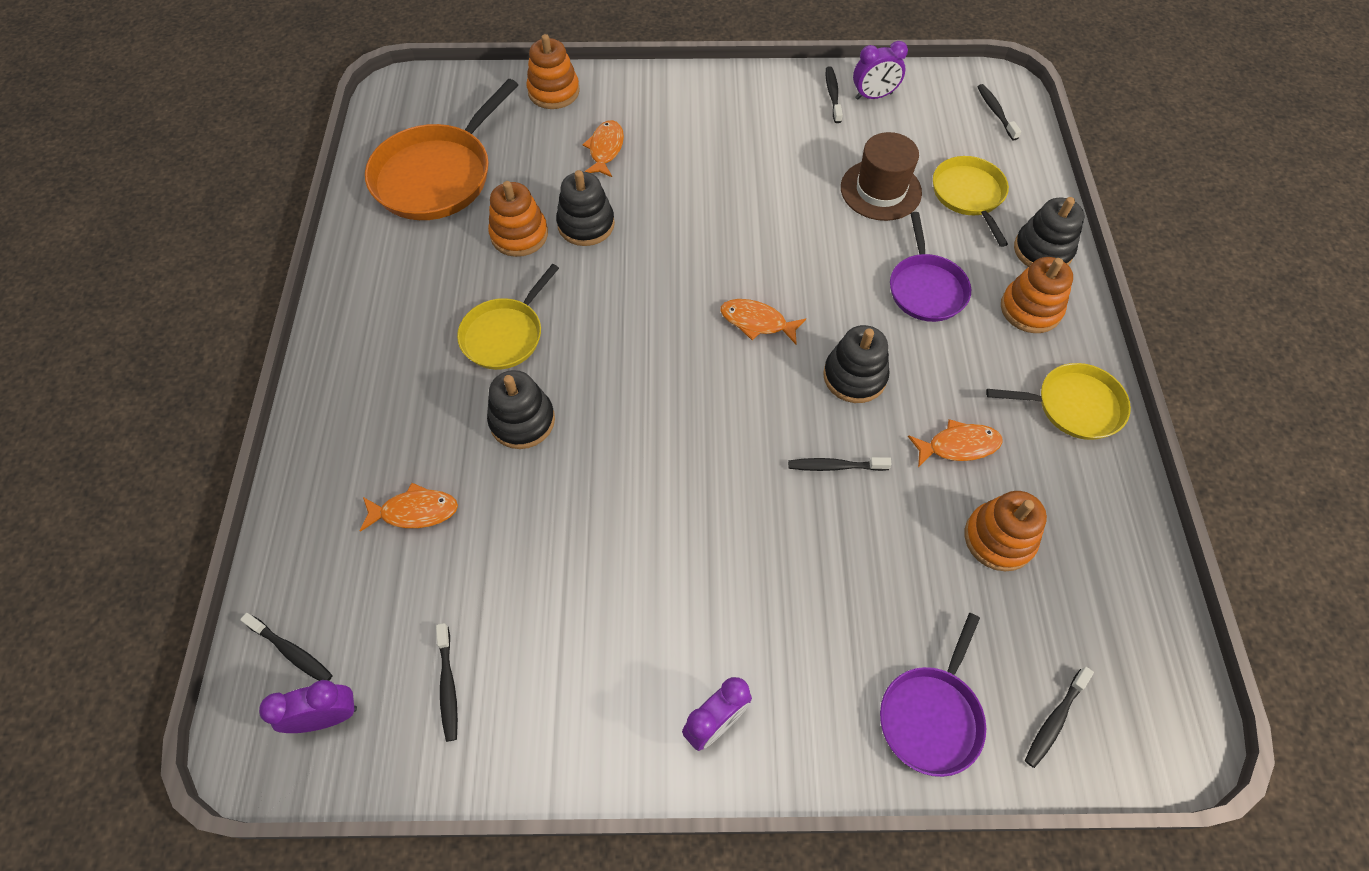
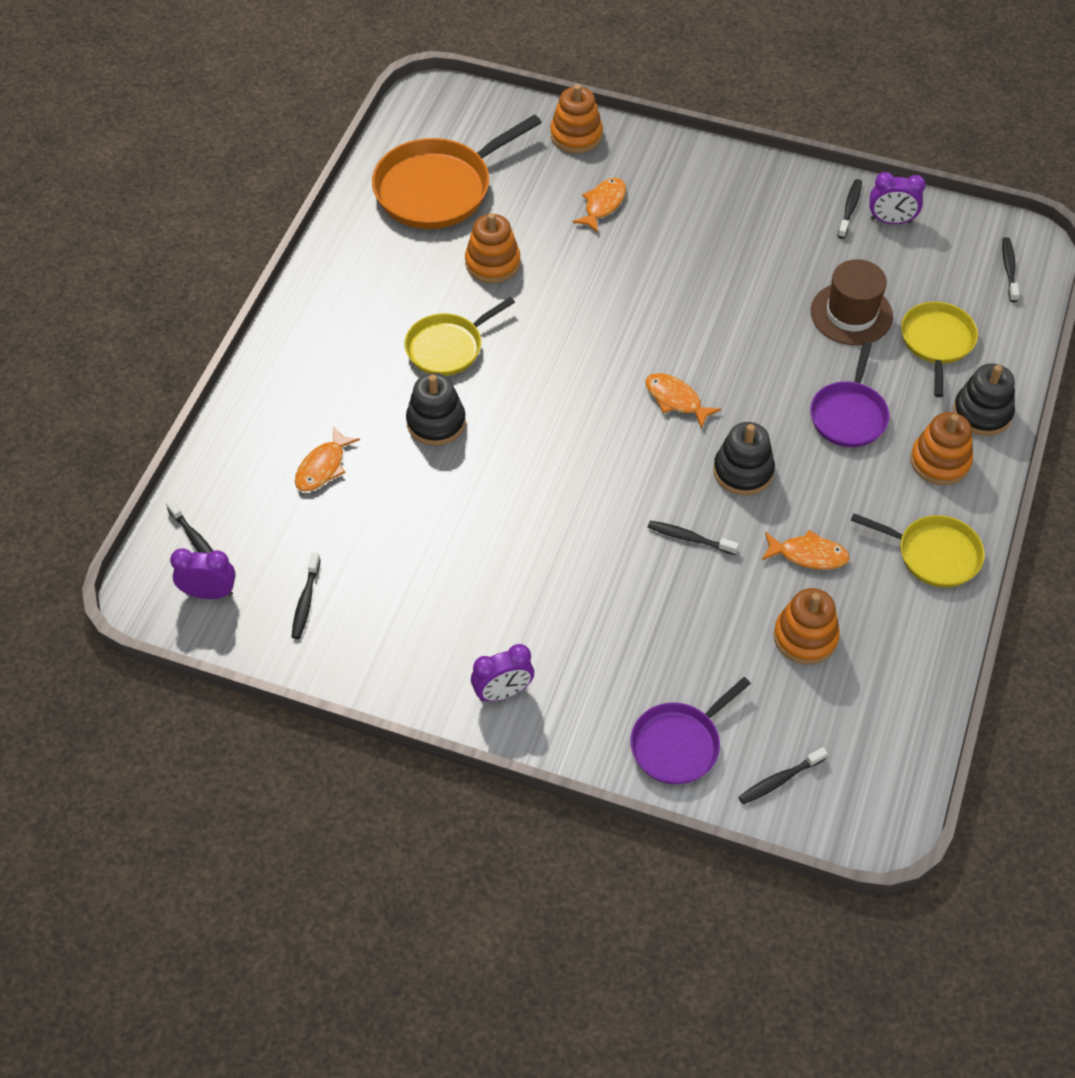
camera: 20 degrees right, 5 degrees down
(415, 511) = (323, 467): orange fish -> orange fish turned 105 degrees clockwise
(586, 224) = (556, 270): black stacking toy -> none

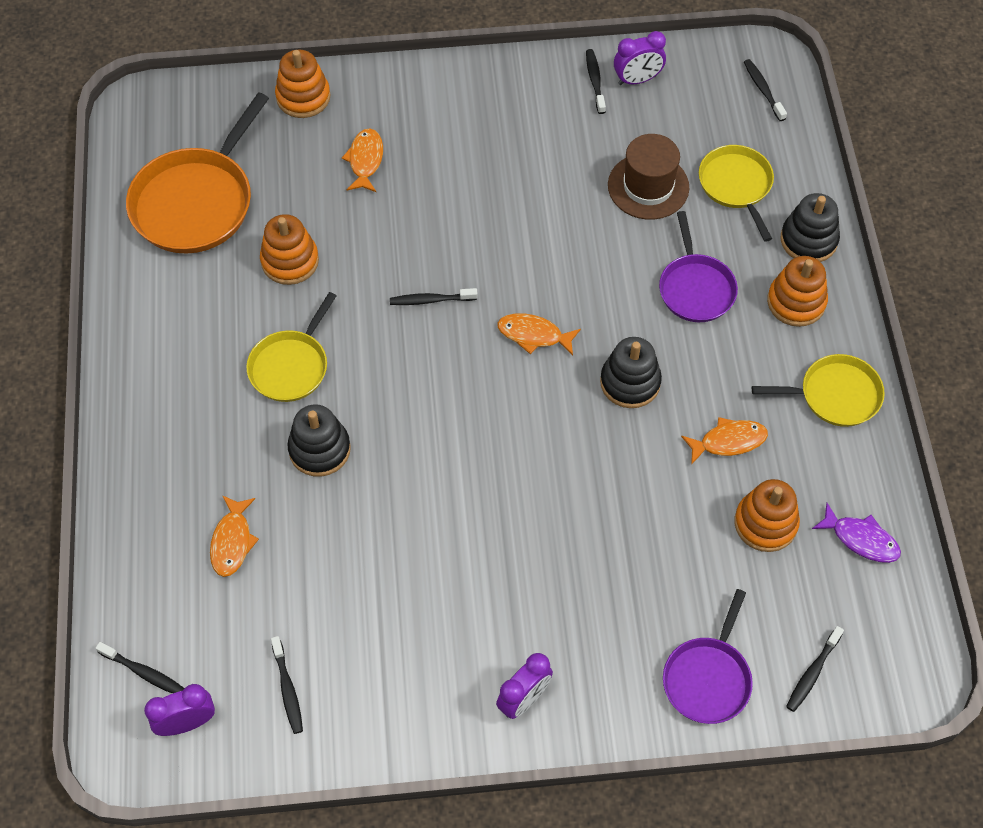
camera: 25 degrees left, 5 degrees up
(689, 538) = (615, 469): black toothbrush -> black toothbrush (430, 300)
(890, 686) = (861, 539): none -> purple fish

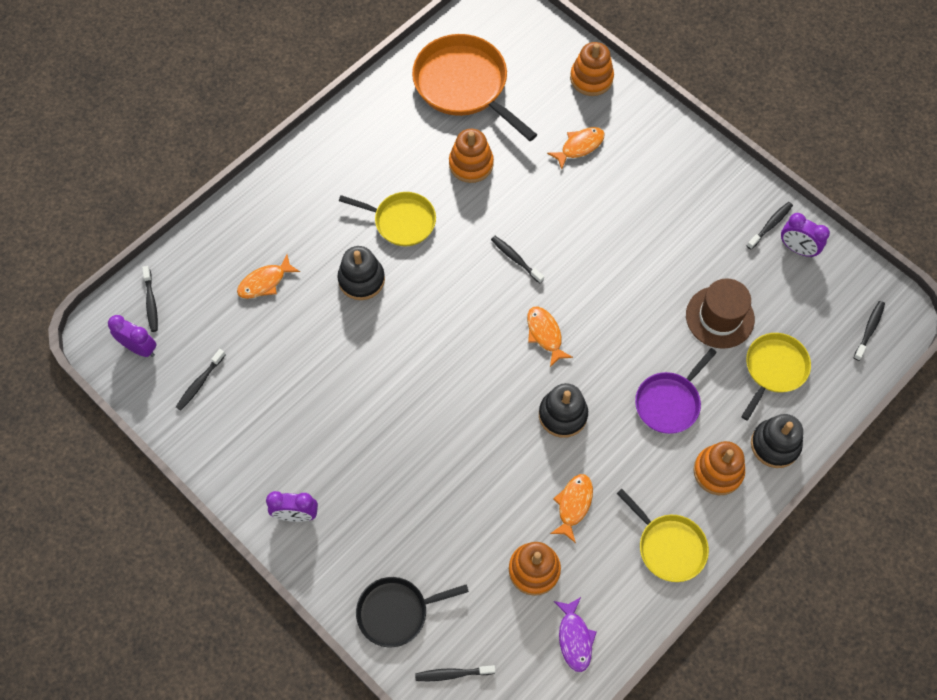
camera: 50 degrees right, 5 degrees up
(196, 202) = (464, 85): orange pan -> orange pan turned 60 degrees clockwise
(291, 366) = (401, 221): yellow pan -> yellow pan turned 150 degrees counterclockwise
(708, 678) = (396, 612): purple pan -> black pan
(728, 441) = (573, 505): orange fish -> orange fish turned 105 degrees counterclockwise

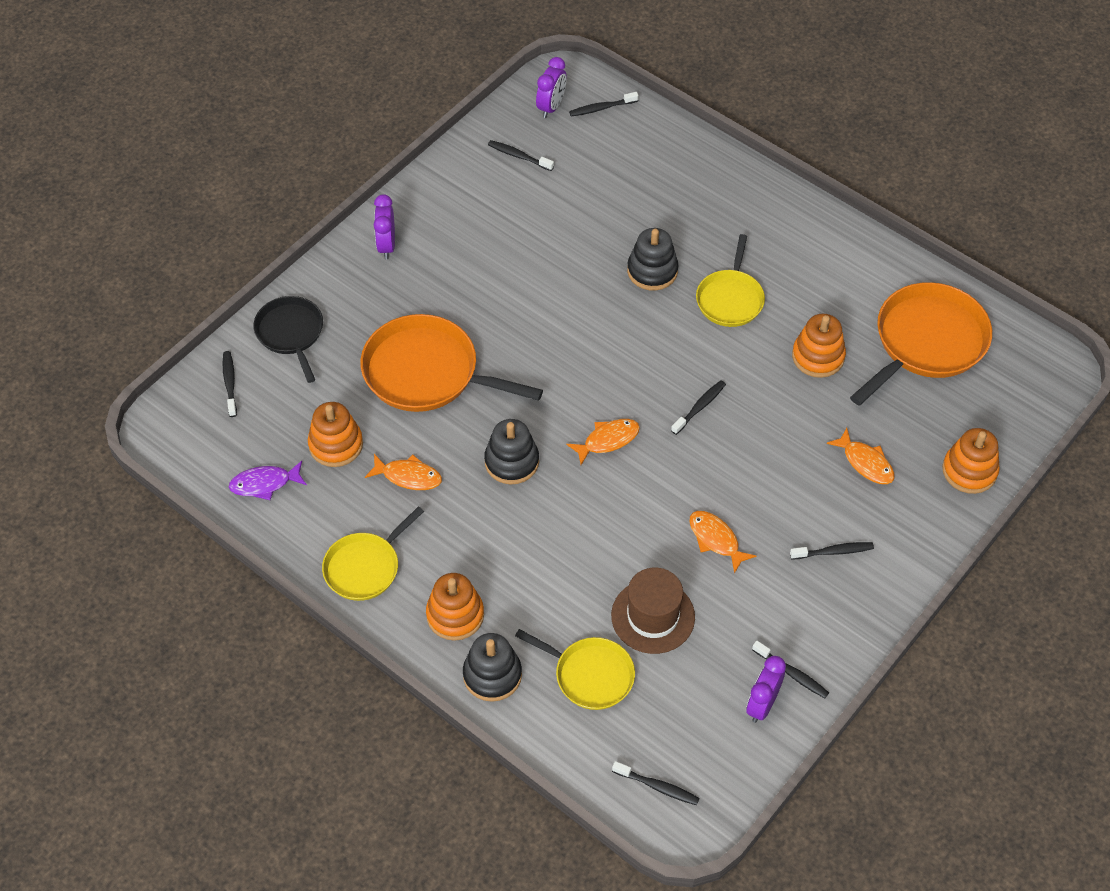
camera: 85 degrees right, 10 degrees down
(265, 282) = (637, 192): orange fish -> orange fish (716, 539)
(457, 483) = (426, 372): none -> orange pan
(662, 181) = (834, 552): none -> black toothbrush
(669, 402) = (536, 564): purple pan -> none

